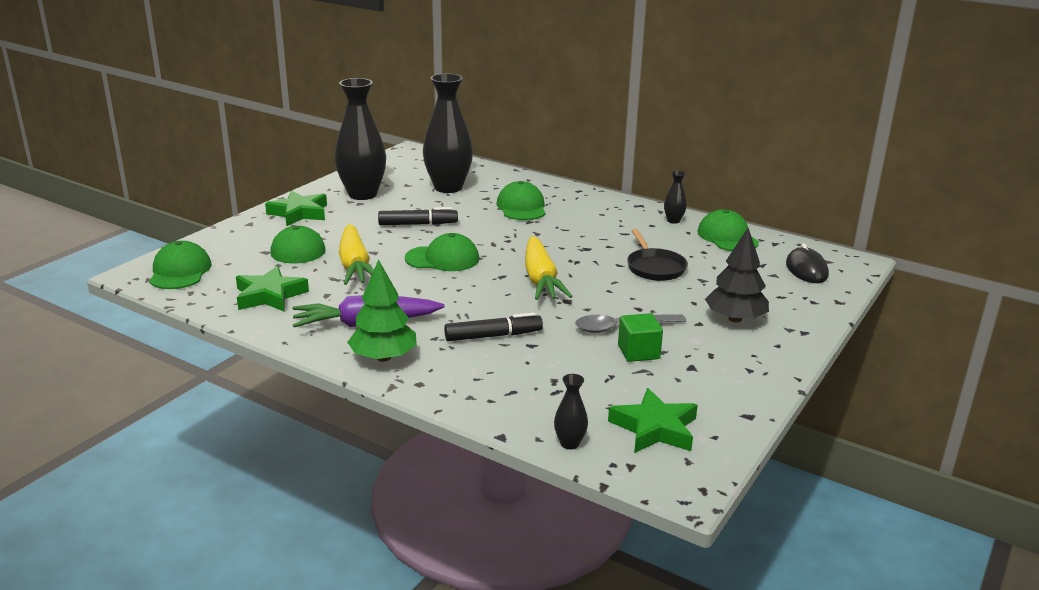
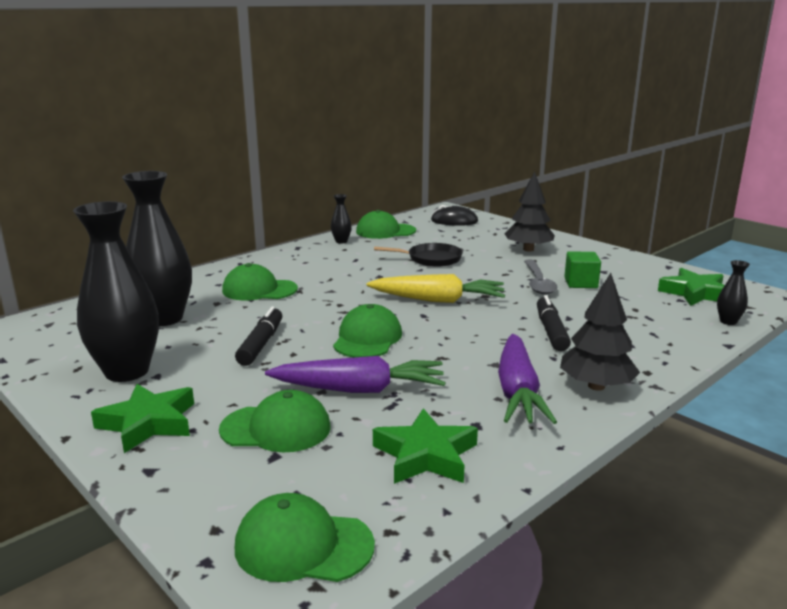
camera: 75 degrees left, 5 degrees down
(355, 265) = (359, 389): yellow carrot -> purple carrot
(383, 357) = (596, 386): green tree -> black tree

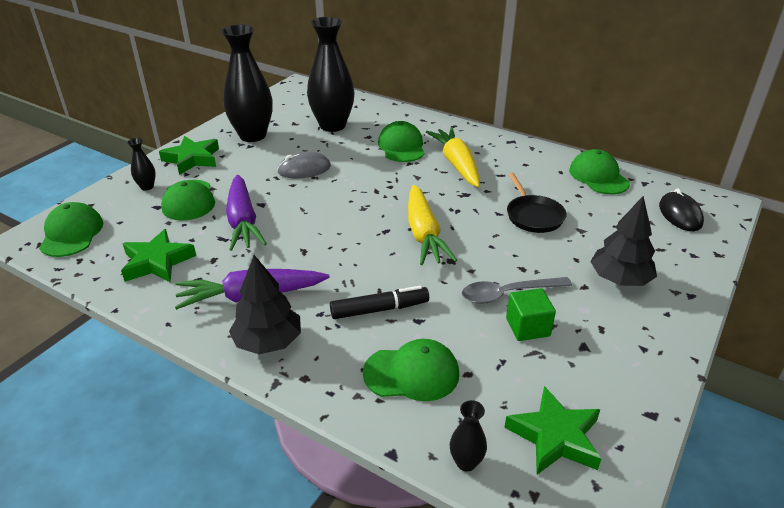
camera: 75 degrees right, 15 degrees up
(261, 344) = (304, 169): black marker -> grey mouse
(321, 272) = (456, 164): none -> yellow carrot
(341, 241) = (545, 158): black vase -> black vase (147, 187)
(367, 338) = (328, 210): green cap -> green cap (411, 373)

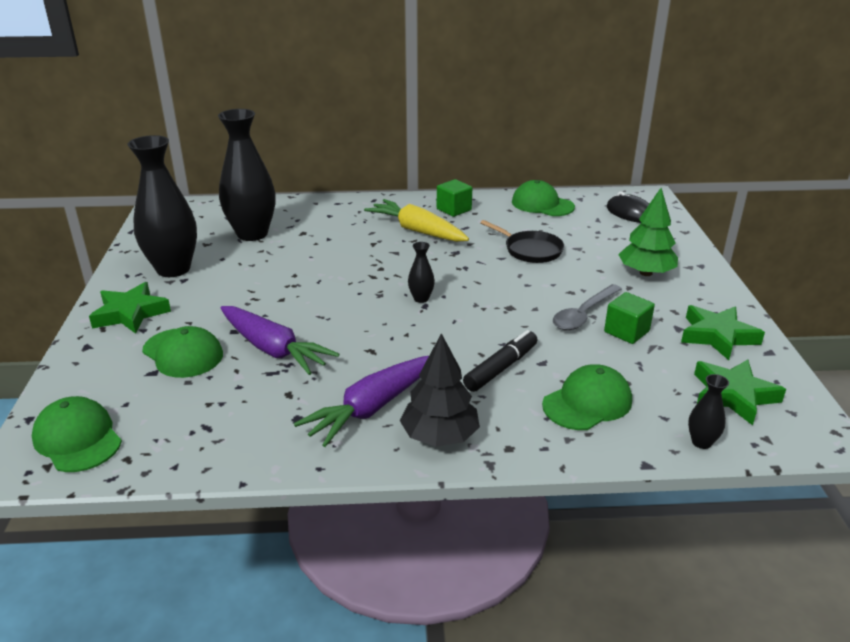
camera: 35 degrees left, 5 degrees down
(147, 187) = (111, 358): black vase -> black vase (421, 298)
(157, 262) = (228, 421): green star -> green star (717, 336)
(304, 169) = (275, 281): grey mouse -> none
(401, 146) = (347, 231): green cap -> none
(424, 234) = (461, 296): yellow carrot -> none
(510, 155) = (454, 209): none -> green cube
(619, 279) = (646, 273): black tree -> green tree

